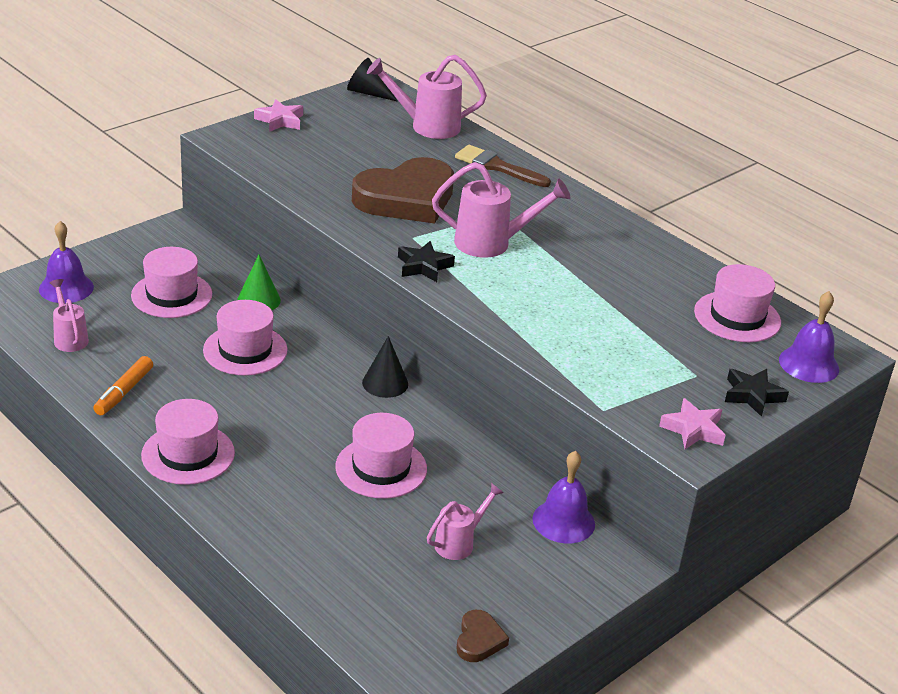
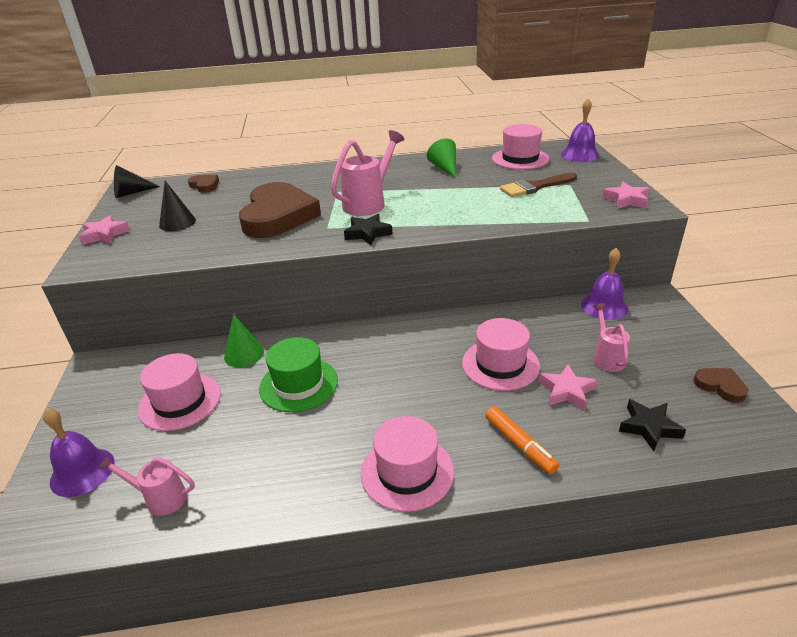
camera: 50 degrees left, 0 degrees up
(124, 392) = (282, 486): orange marker -> orange marker (519, 445)
(245, 350) = (298, 384): pink hat -> green hat
(375, 525) = (566, 391): none -> pink star
(385, 383) = (404, 328): black cone -> black cone (177, 223)
(426, 126) = (205, 185): pink watering can -> brown heart
(497, 167) = (285, 177): brown brush -> brown brush (535, 187)
(642, 266) = (444, 168): none -> green cone
(752, 395) = (601, 175): black star -> black star (649, 427)

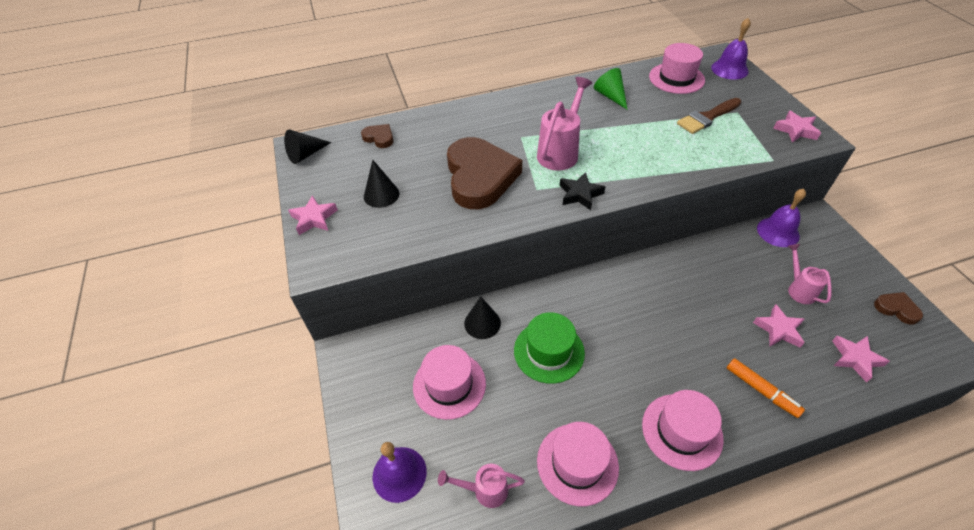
camera: 10 degrees left, 15 degrees up
(244, 354) = (482, 323): green cone -> black cone
(500, 364) = (714, 307): pink hat -> pink hat (577, 463)
(649, 427) = (855, 359): black star -> pink star

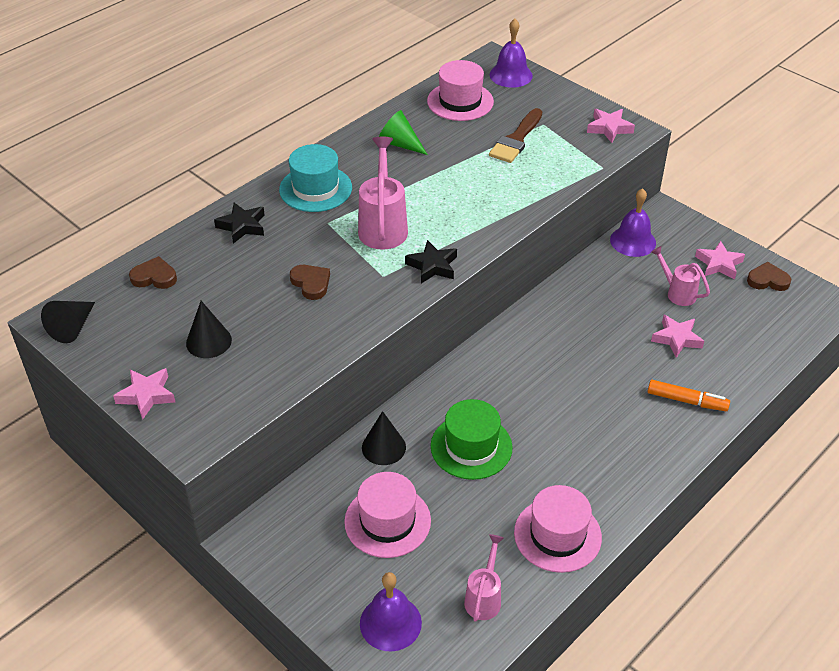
camera: 30 degrees left, 5 degrees down
(460, 121) = (242, 226): none -> black star
(480, 177) = (311, 283): brown heart -> brown heart, size x0.43
(484, 490) = (484, 597): pink watering can -> pink watering can turned 135 degrees clockwise
(528, 110) = (315, 189): none -> turquoise hat
(681, 431) = (635, 466): pink hat -> none
(855, 359) = (752, 340): pink star -> pink star (719, 264)

